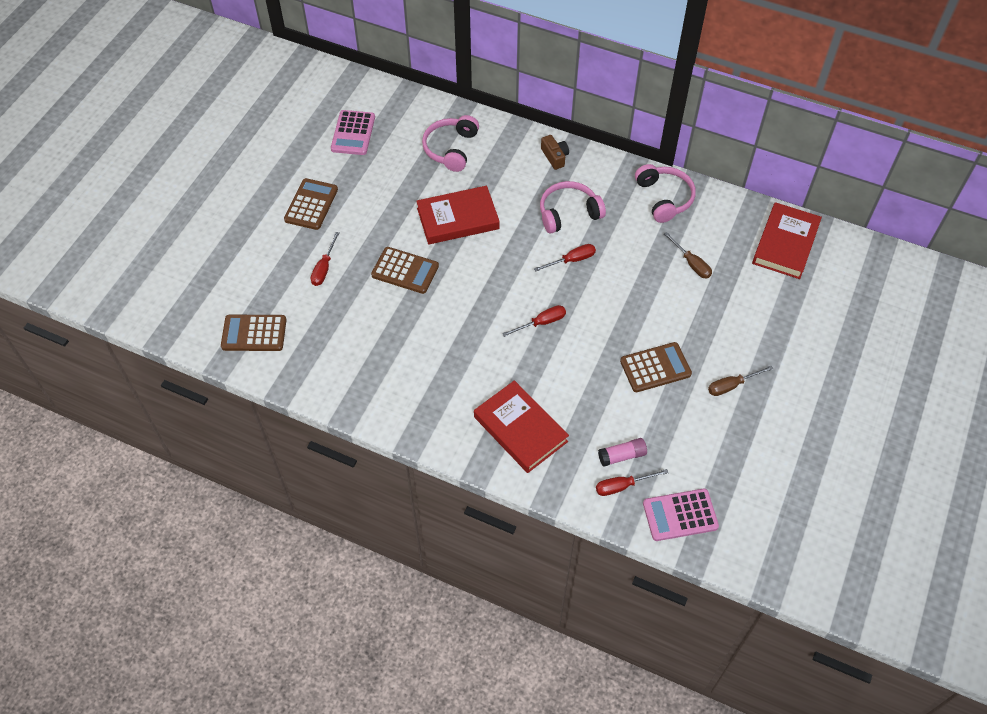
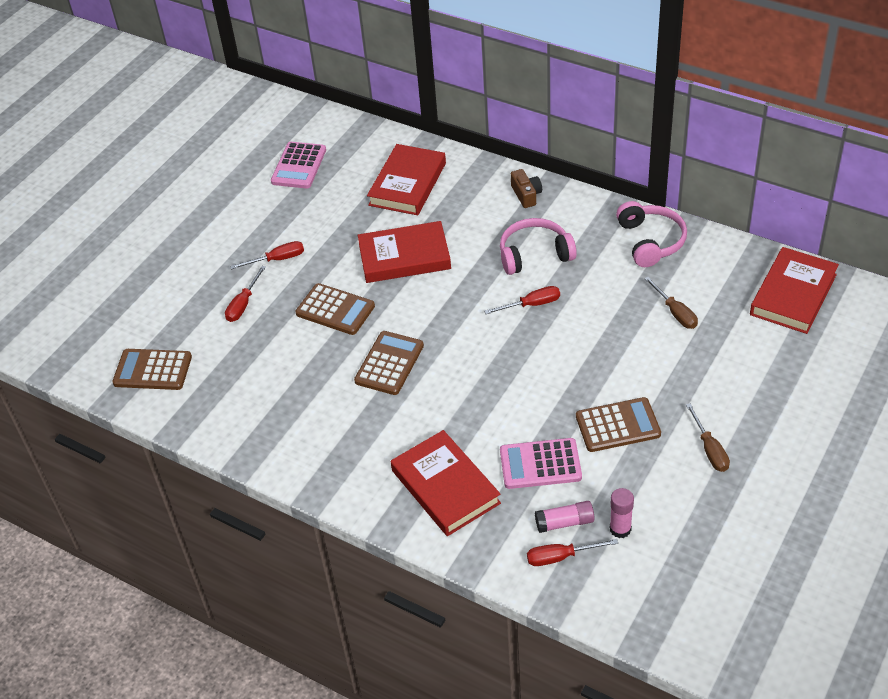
camera: 10 degrees right, 10 degrees down
(311, 204) = (240, 238): brown calculator -> brown calculator (389, 363)
(451, 149) = (407, 184): pink headphones -> red book
(541, 323) = (487, 371): red screwdriver -> red screwdriver (277, 259)
(667, 459) = (620, 529): none -> pink glue stick
(680, 515) = (628, 594): pink calculator -> pink calculator (540, 464)
(731, 385) = (709, 449): brown screwdriver -> brown screwdriver turned 90 degrees counterclockwise

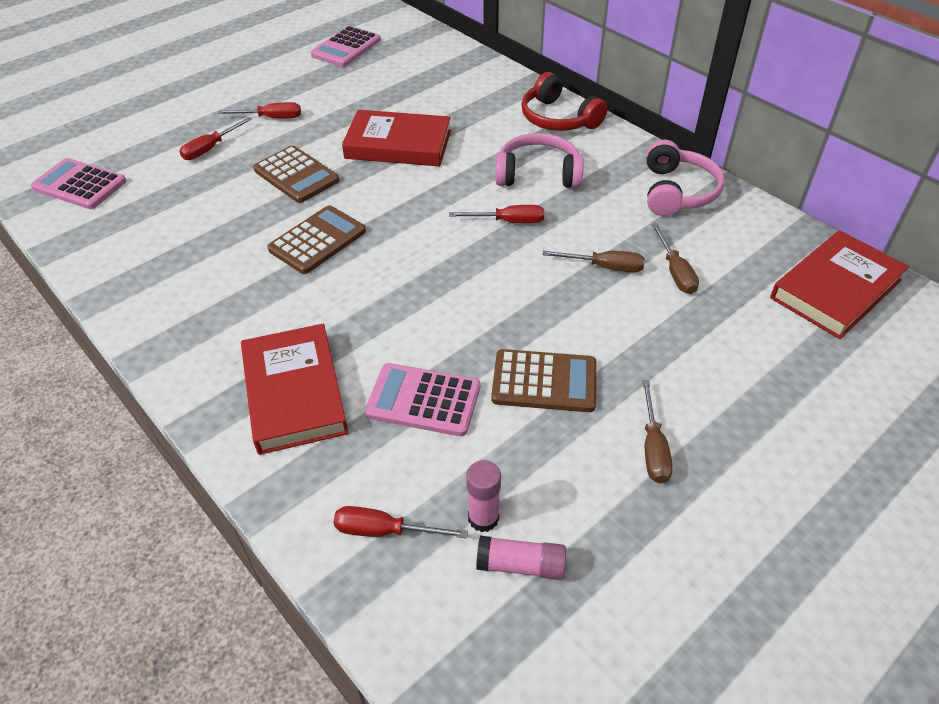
camera: 15 degrees right, 0 degrees up
(153, 370) = (80, 185): brown calculator -> pink calculator
(407, 184) = (441, 83): red book -> none
(526, 195) = (558, 118): brown camera -> red headphones
(564, 522) = (414, 485): pink glue stick -> pink glue stick (520, 565)
(622, 323) = (605, 267): none -> brown screwdriver

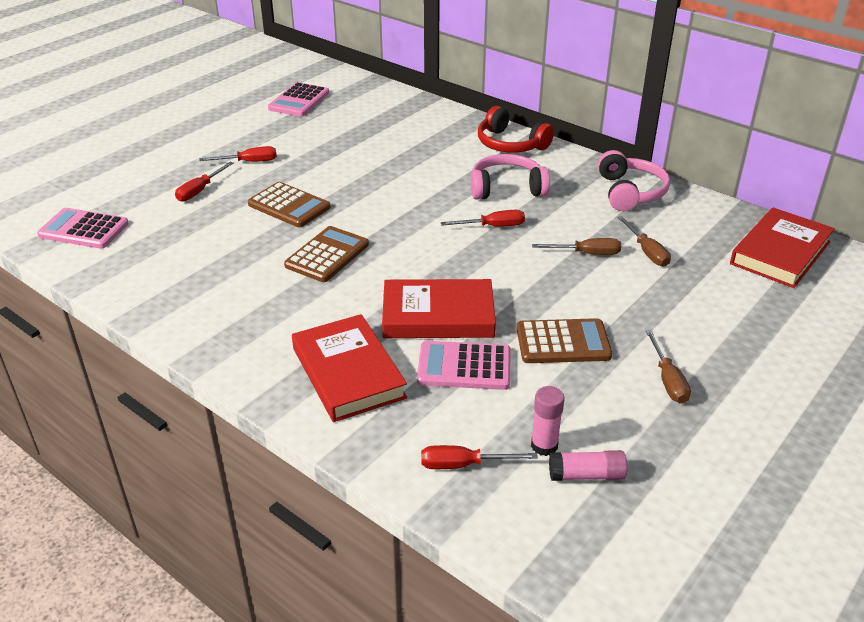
camera: 10 degrees left, 10 degrees down
(398, 144) = (374, 174): red book -> red book (438, 315)

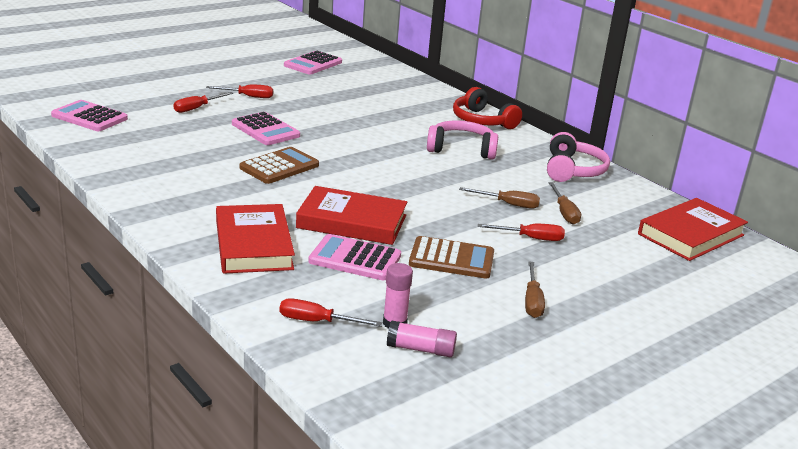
camera: 10 degrees right, 10 degrees down
(289, 206) = (265, 130): brown calculator -> pink calculator
(493, 226) = (434, 172): red screwdriver -> red screwdriver (530, 238)

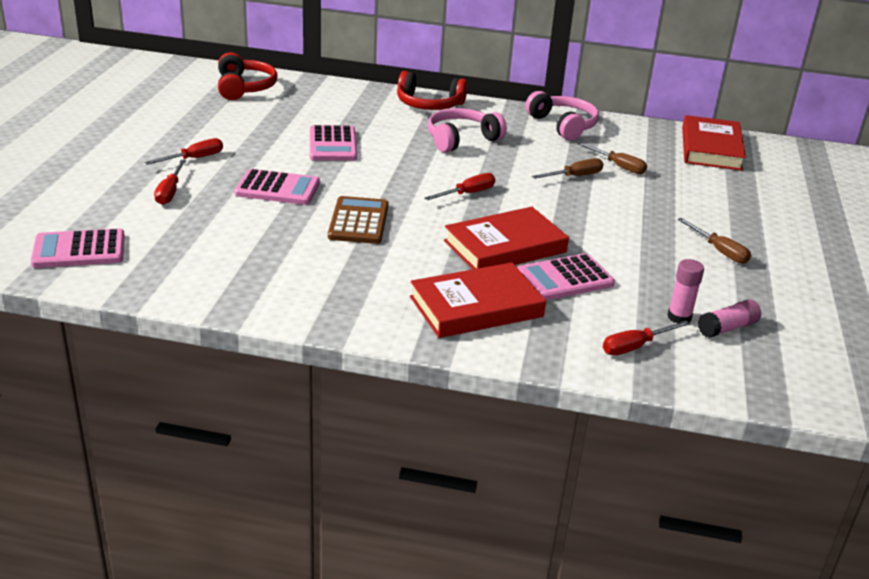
camera: 40 degrees left, 5 degrees up
(254, 244) = (476, 307): red book -> red book turned 60 degrees counterclockwise
(313, 64) = (187, 97): pink calculator -> pink calculator (332, 144)
(362, 70) = (244, 88): none -> red headphones
(451, 259) = (621, 243): brown calculator -> none
(530, 238) = (635, 199): red screwdriver -> red screwdriver (467, 193)

